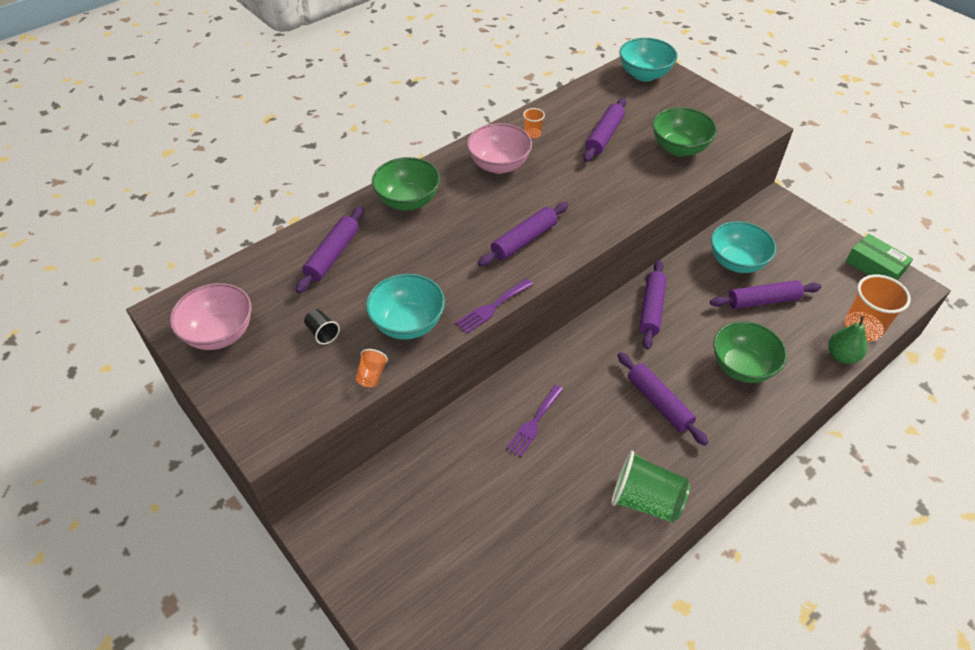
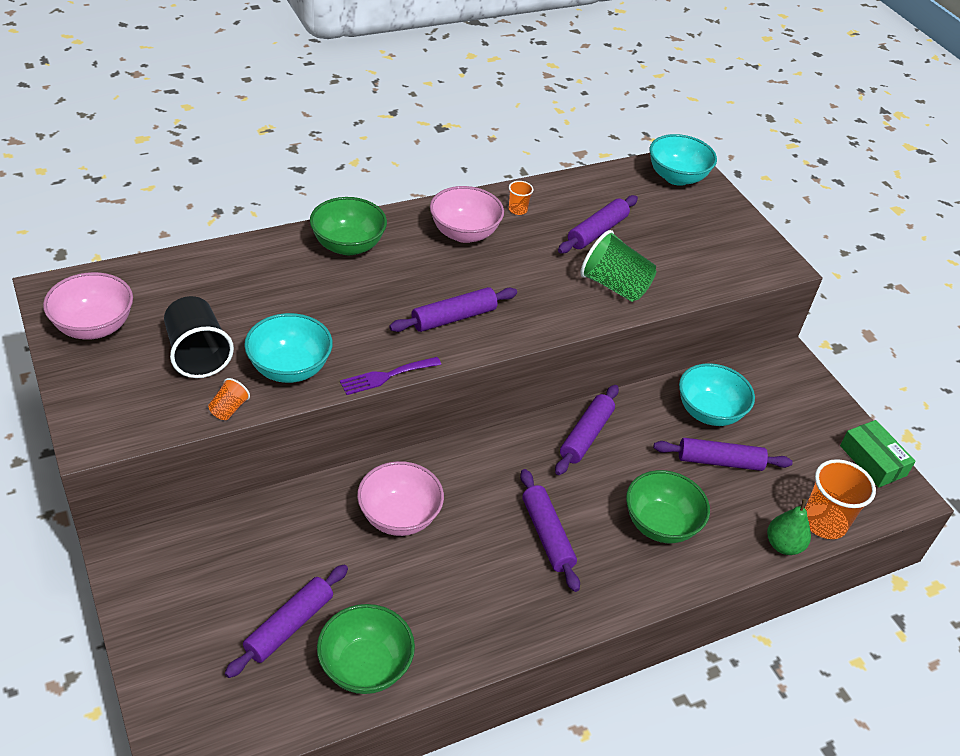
camera: 10 degrees right, 5 degrees down
(322, 333) = (197, 354): black cup -> black cup, size x2.07
(333, 255) = (243, 280): purple rolling pin -> purple rolling pin (289, 626)
(534, 423) = (399, 516): purple fork -> pink bowl
(645, 500) = (484, 629): green cup -> green cup (614, 286)
(679, 148) = (676, 266): green bowl -> green bowl (365, 666)

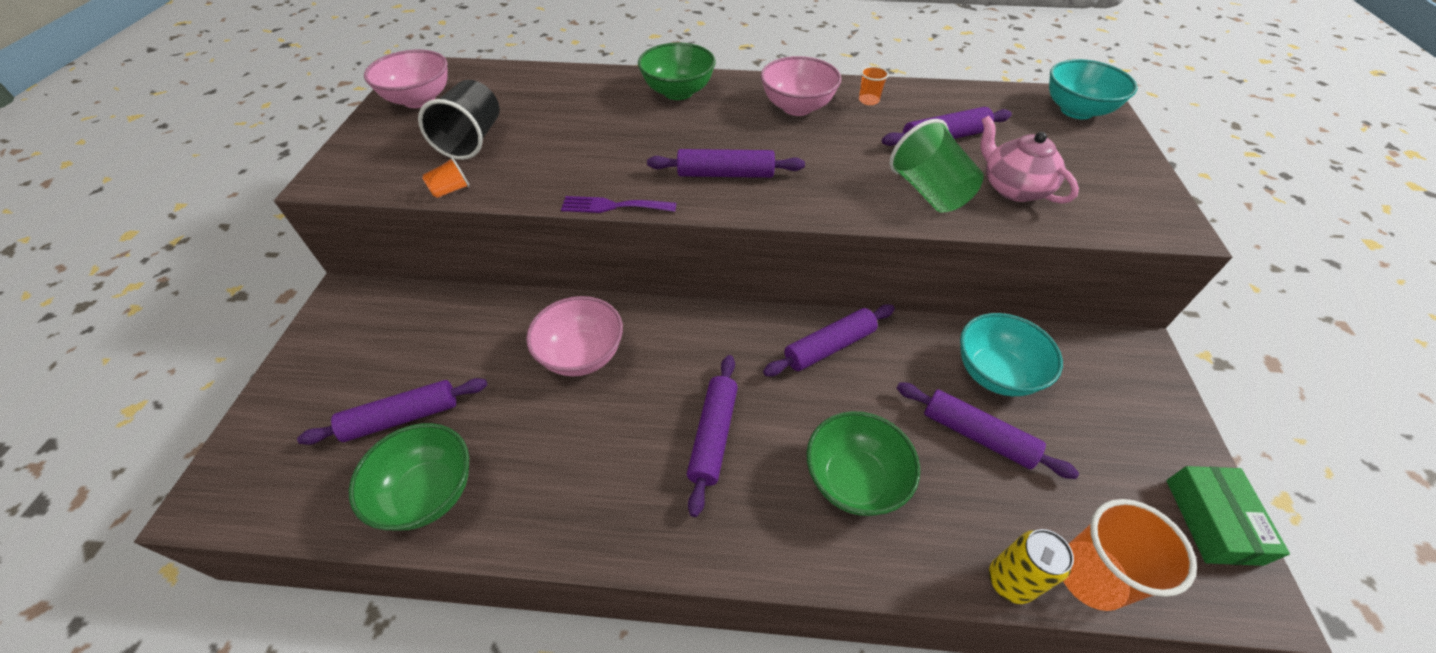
camera: 35 degrees right, 5 degrees up
(290, 368) = (534, 173): turquoise bowl -> none
(669, 264) = (1013, 188): none -> pink teapot
(783, 545) = (1009, 581): green pear -> yellow can

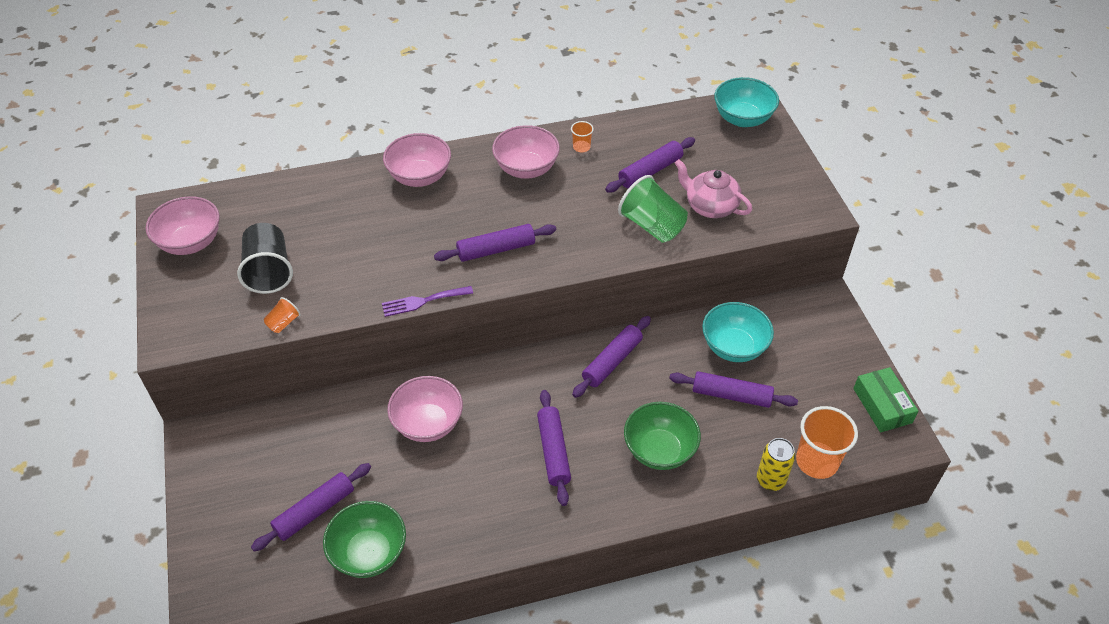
camera: 20 degrees left, 0 degrees up
(678, 92) = (420, 177): green bowl -> pink bowl

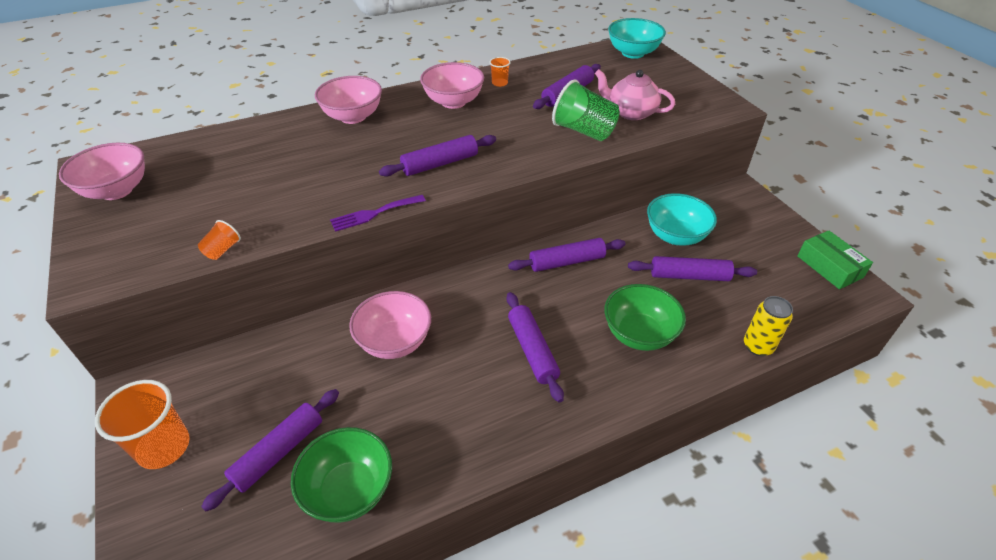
camera: 10 degrees left, 5 degrees down
(269, 271) = (204, 206): black cup -> none
(612, 361) = (566, 262): purple rolling pin -> purple rolling pin turned 45 degrees clockwise
(816, 461) = (793, 323): orange cup -> orange cup (163, 447)

